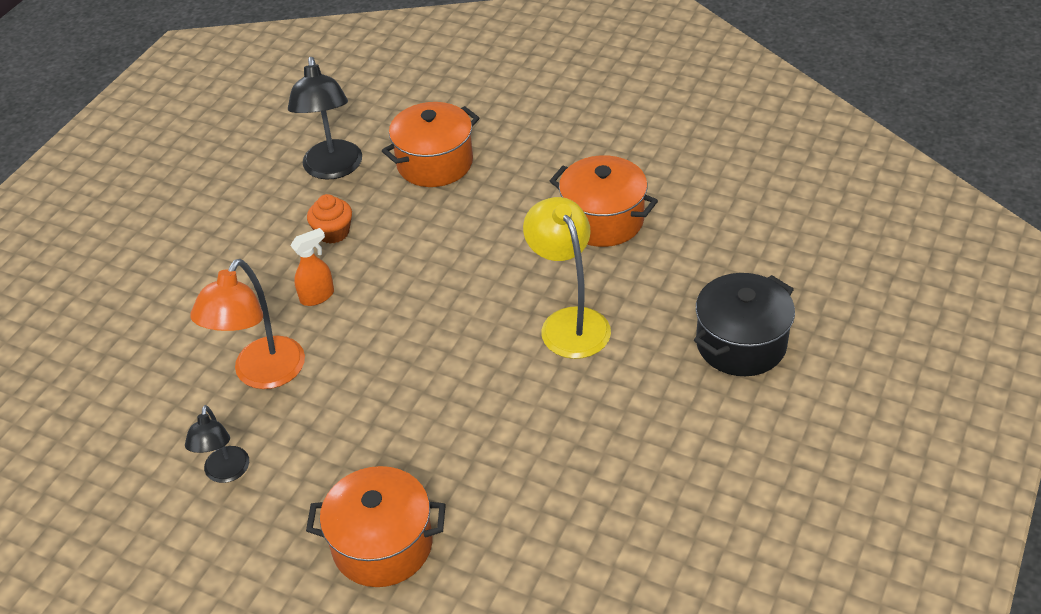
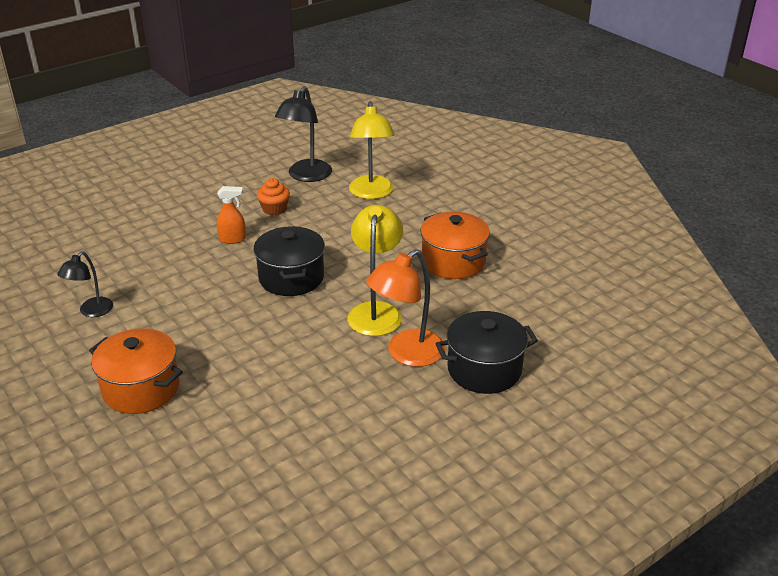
camera: 25 degrees right, 10 degrees down
(262, 375) = (162, 268): orange lamp -> orange lamp (406, 354)
(435, 163) = (371, 193): orange pot -> yellow lamp
(435, 319) = (291, 278): none -> black pot

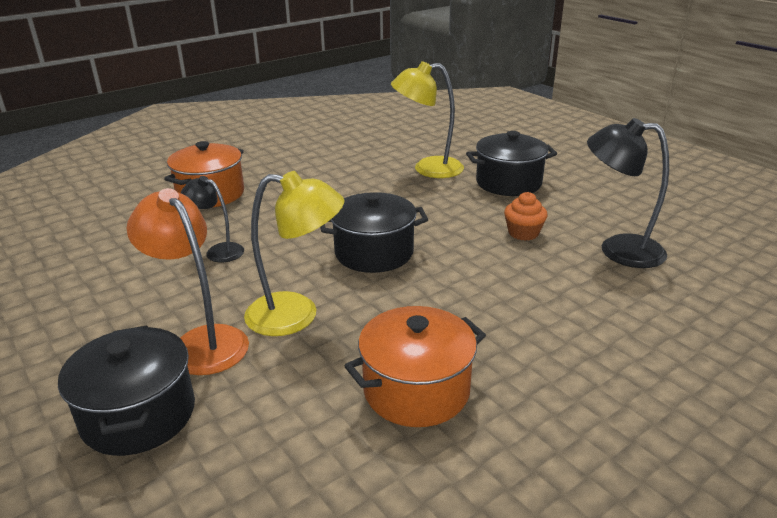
camera: 90 degrees right, 5 degrees down
(91, 311) = (325, 164): black lamp -> black lamp (218, 251)
(183, 207) = (508, 183): none -> black pot
(233, 239) = (450, 213): orange spray bottle -> none
(371, 193) = (597, 305): yellow lamp -> yellow lamp (428, 169)

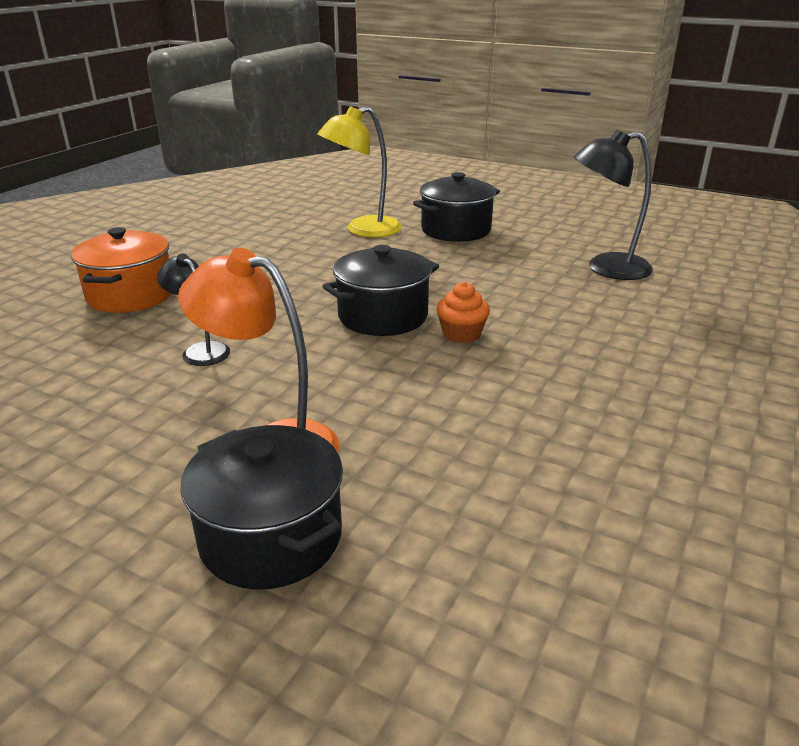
camera: 25 degrees left, 0 degrees up
(218, 251) = (200, 350): black lamp -> black lamp turned 45 degrees clockwise
(297, 315) = (358, 391): yellow lamp -> none
(416, 390) = (545, 426): orange pot -> none
(523, 233) = (511, 270): orange cupcake -> orange cupcake (461, 334)

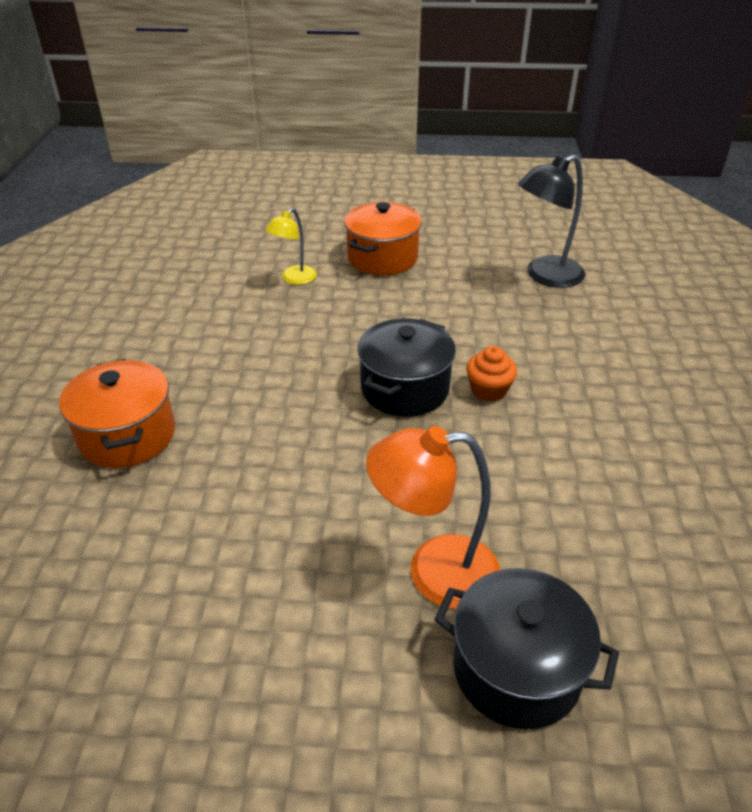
camera: 25 degrees left, 10 degrees up
(200, 350) = (270, 486): black lamp -> none
(363, 230) = (294, 279): yellow lamp -> yellow lamp, size x0.60
(456, 230) = (382, 258): black pot -> orange pot

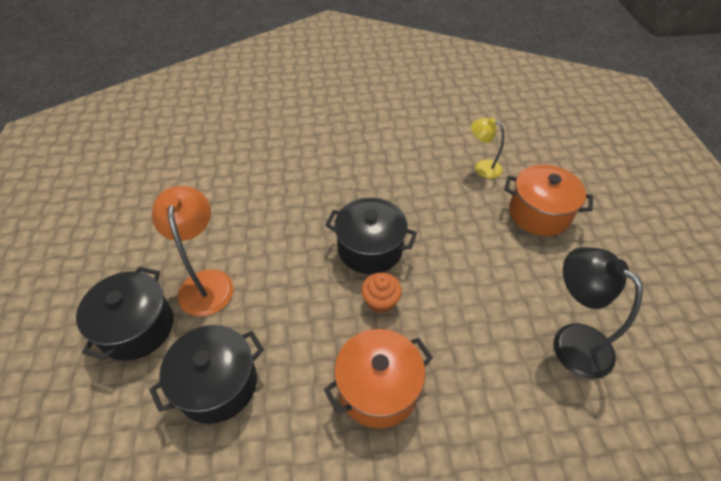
camera: 80 degrees right, 10 degrees up
(127, 435) = (302, 133): orange pot -> orange pot (378, 389)
(611, 555) = (217, 384): none -> black pot

